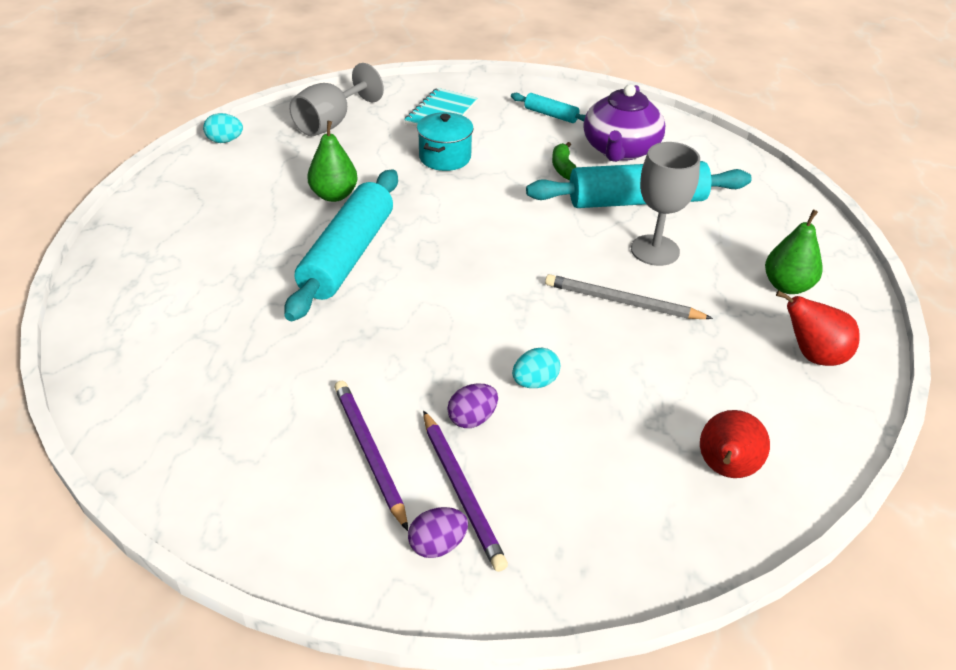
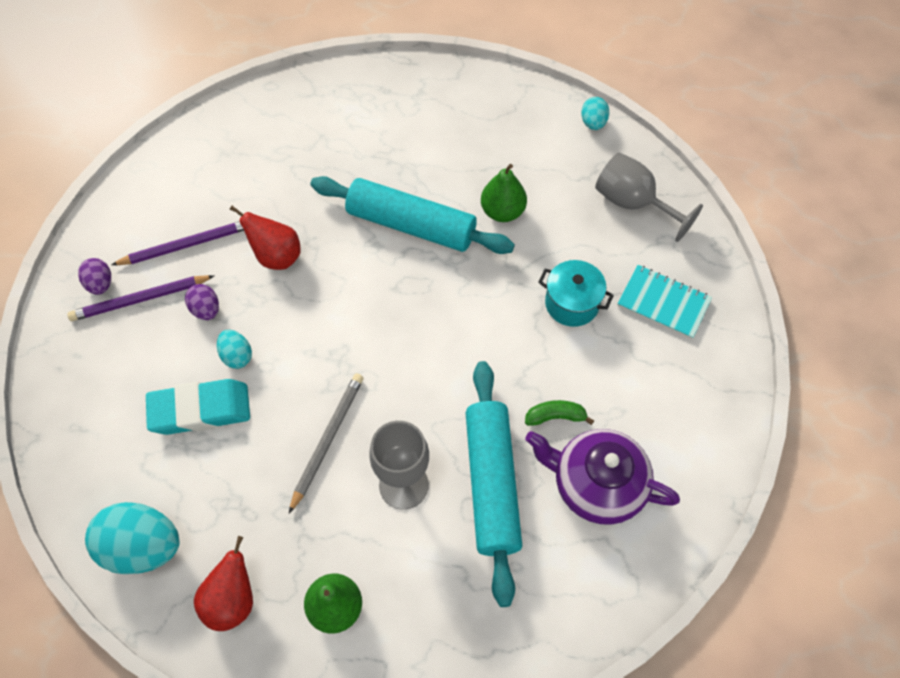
camera: 95 degrees right, 20 degrees up
(551, 115) = (671, 417): turquoise rolling pin -> none
(612, 406) = (200, 410): none -> turquoise eraser
(725, 469) = (119, 483): red pear -> red pear (276, 256)
(791, 435) = (143, 547): none -> turquoise egg

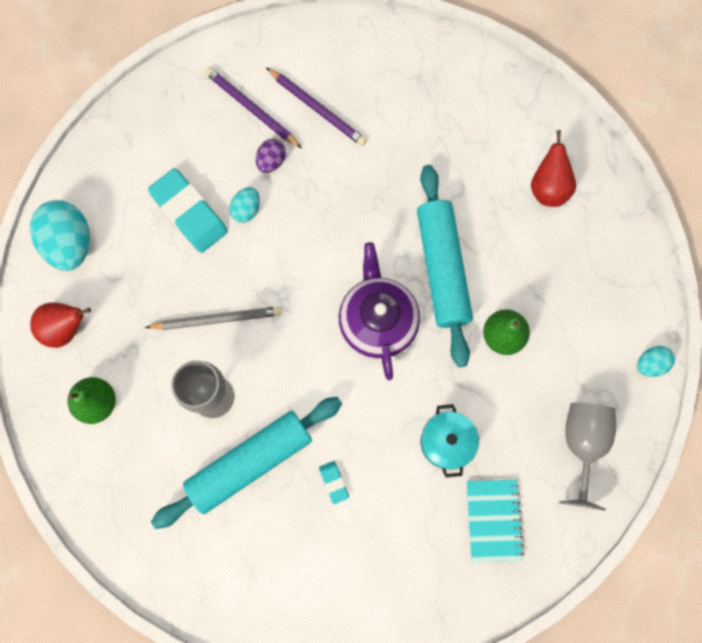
camera: 60 degrees right, 15 degrees up
(100, 284) = (247, 71): purple egg -> none
(276, 256) = (348, 182): red pear -> red pear (548, 188)
(555, 416) = (334, 482): green banana -> turquoise eraser
(596, 484) = (294, 544): purple teapot -> purple teapot (378, 320)

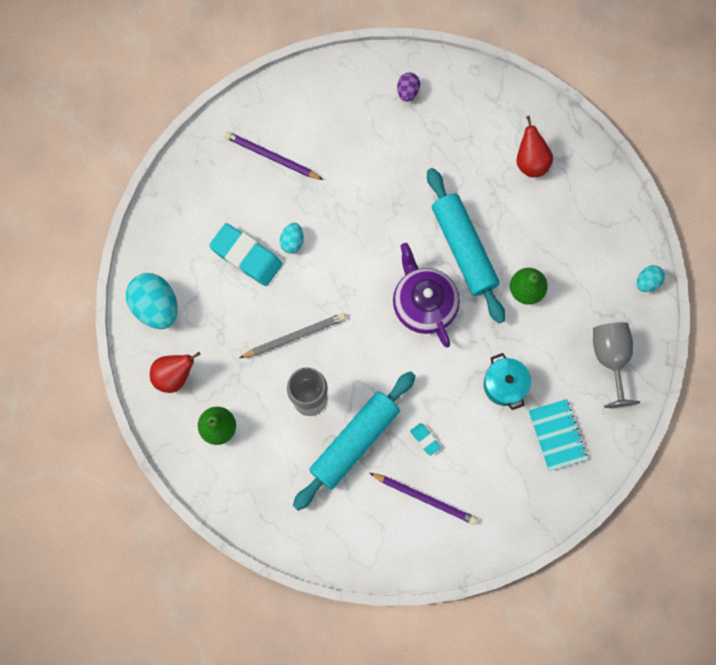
camera: 15 degrees left, 0 degrees up
(271, 161) = (301, 197): purple egg -> purple egg (407, 91)
(317, 108) = (326, 143): purple pencil -> purple pencil (425, 498)

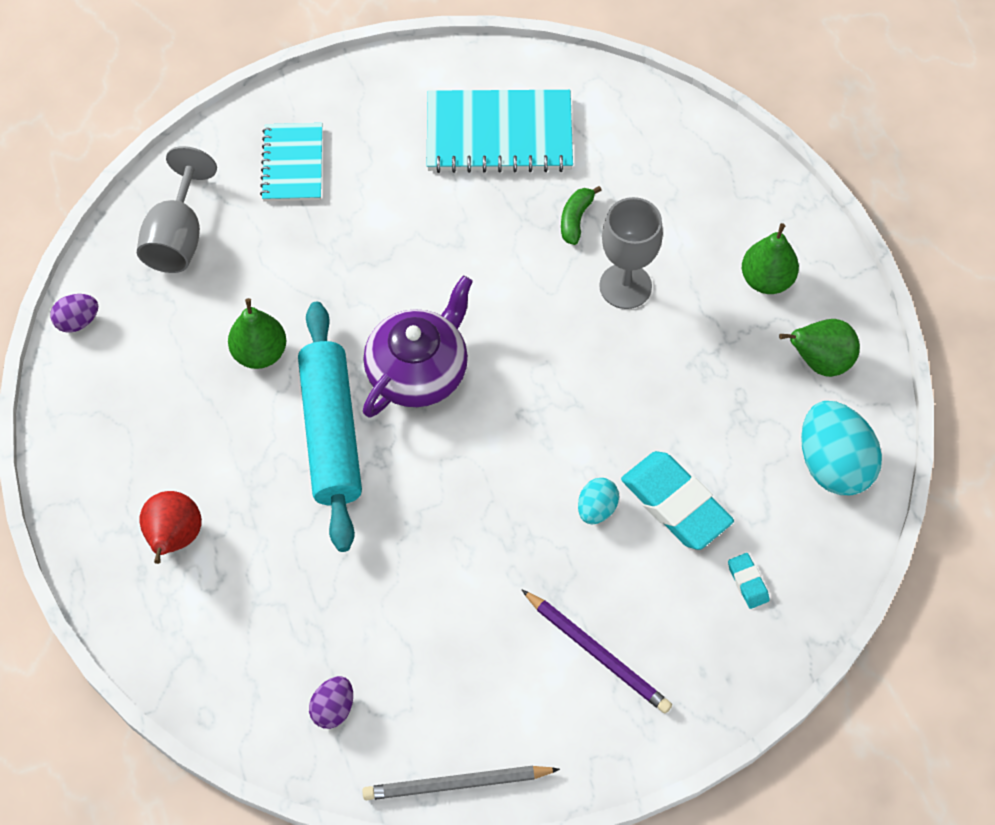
camera: 165 degrees left, 15 degrees down
(174, 375) = (820, 361): red pear -> green pear
(294, 336) = (627, 372): grey pencil -> grey pencil (457, 784)
(354, 441) = (575, 219): turquoise rolling pin -> green banana
(424, 303) = (419, 371): purple teapot -> purple teapot turned 135 degrees counterclockwise
(425, 439) = (476, 200): turquoise eraser -> turquoise eraser (747, 582)
(425, 498) = (499, 134): purple pencil -> turquoise notebook
(504, 385) = (341, 239): turquoise pot -> none
(647, 282) = (78, 321): turquoise egg -> purple egg

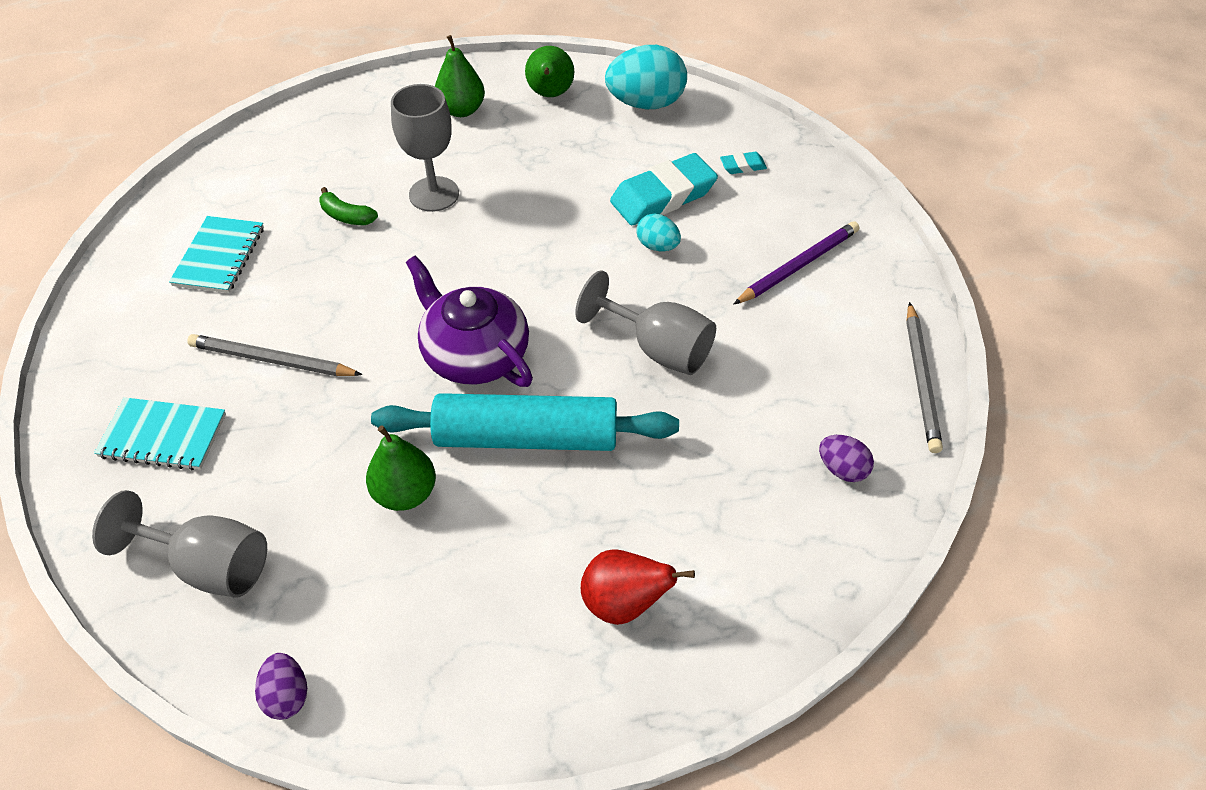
camera: 80 degrees left, 10 degrees down
(384, 214) = (272, 360): none -> grey pencil
(454, 528) = (658, 348): none -> grey goblet
(499, 134) = (219, 256): turquoise notebook -> turquoise notebook, size x0.62

